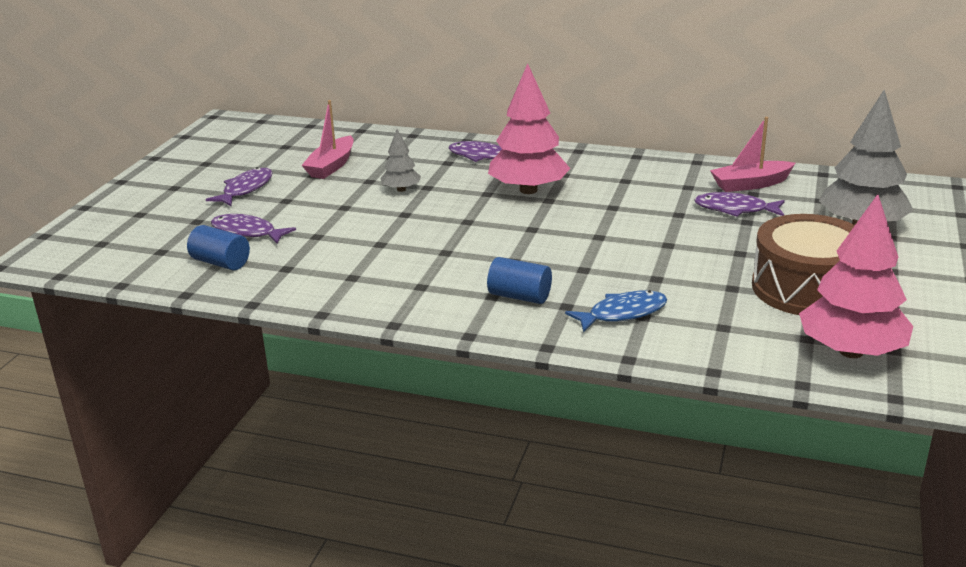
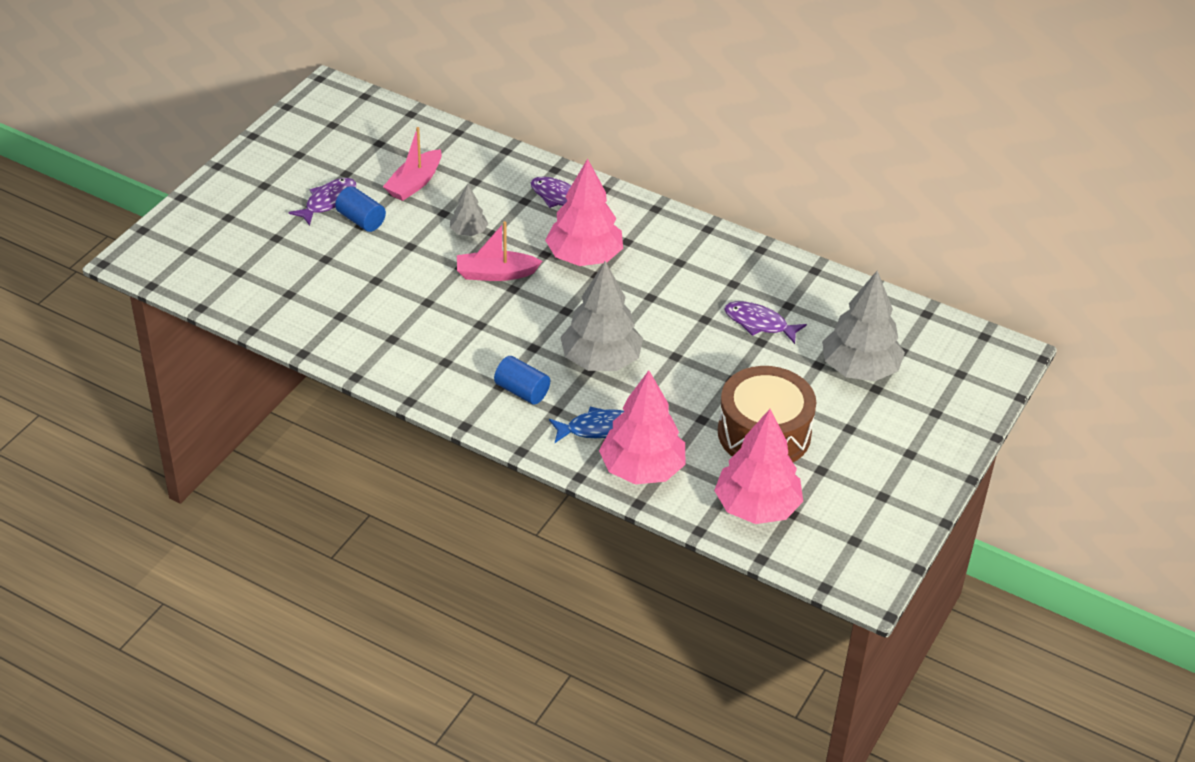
camera: 10 degrees right, 15 degrees up
(221, 263) = (287, 297): blue cylinder -> blue cylinder (361, 220)
(247, 232) = (317, 263): purple fish -> none
(592, 259) = (601, 360): none -> grey tree
(696, 340) = (642, 469): none -> pink tree
(750, 184) = (793, 292): pink boat -> pink boat (495, 274)

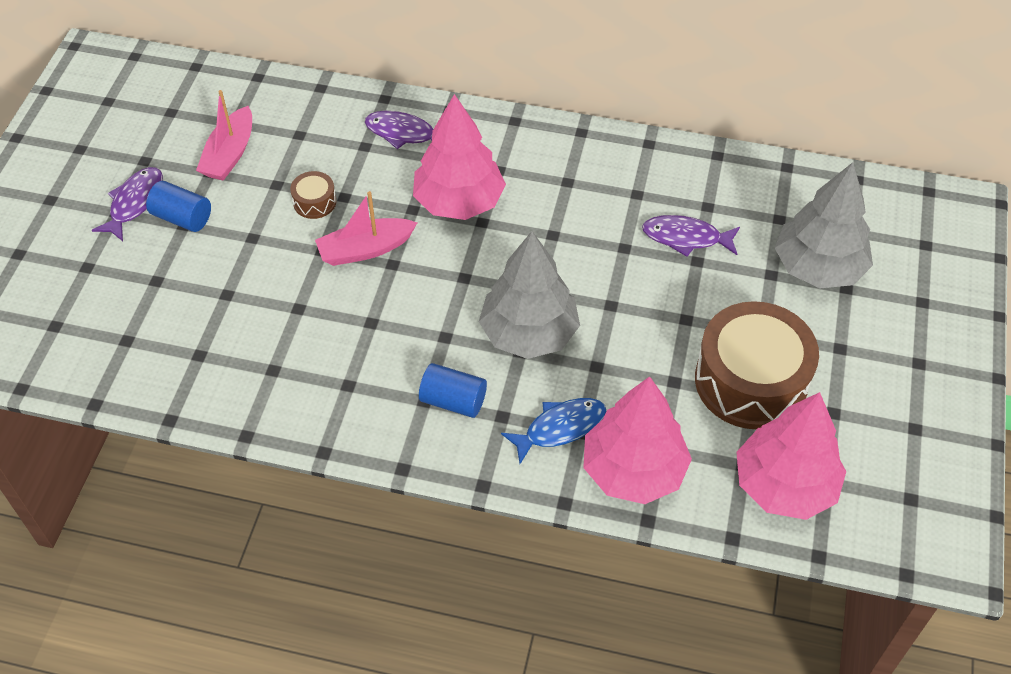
camera: 15 degrees left, 10 degrees up
(468, 232) = (314, 202): grey tree -> brown drum

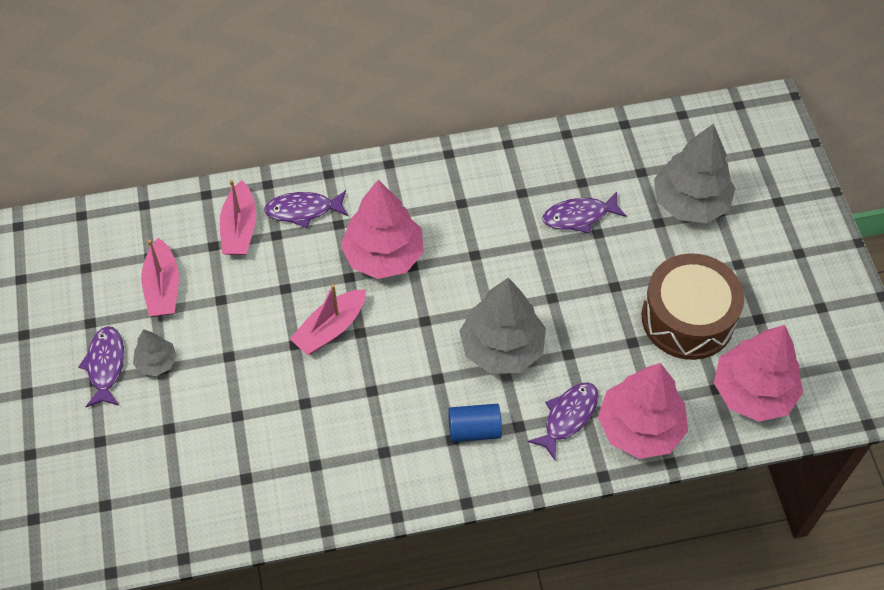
camera: 25 degrees left, 5 degrees up
(182, 218) = (157, 362): blue cylinder -> grey tree
(314, 202) = (263, 303): brown drum -> none
(333, 128) = (239, 228): none -> pink boat
(560, 428) = (568, 417): blue fish -> purple fish

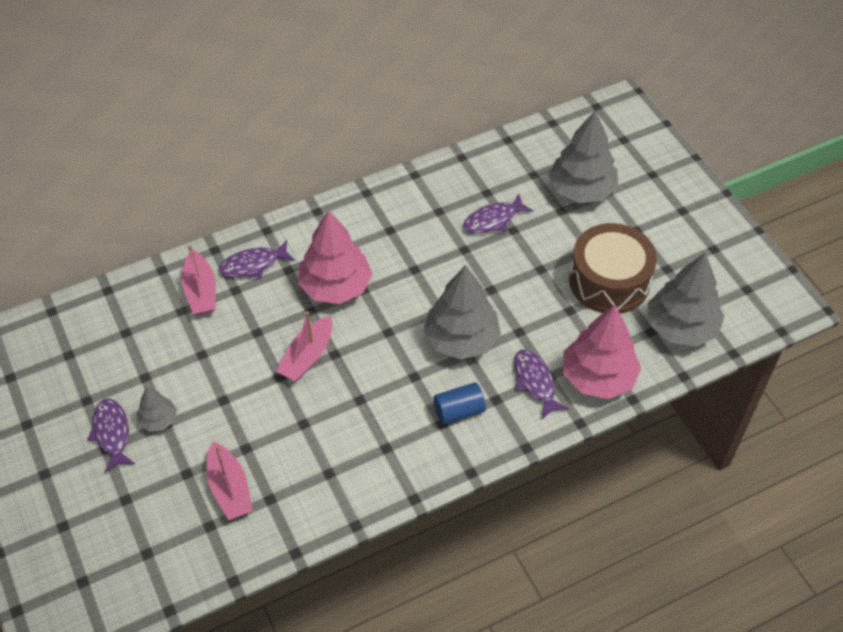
camera: 15 degrees left, 5 degrees down
(163, 287) = (145, 355): pink boat -> pink boat (229, 488)
(568, 417) = (535, 382): purple fish -> purple fish turned 45 degrees counterclockwise
(752, 392) = (681, 327): pink tree -> grey tree

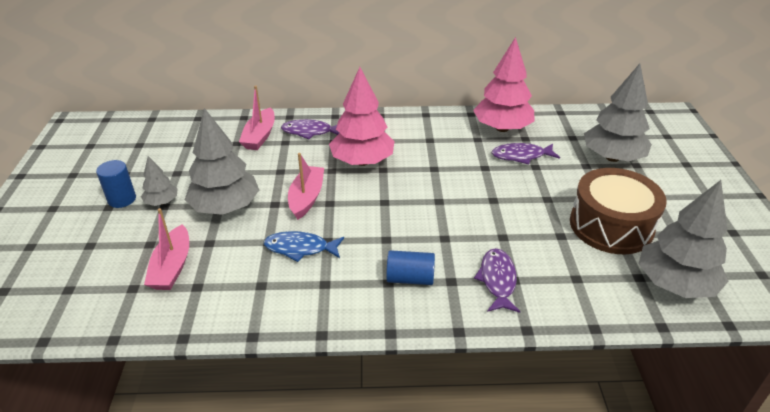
camera: 25 degrees right, 15 degrees down
(112, 433) = (122, 199): purple fish -> blue cylinder
(307, 356) = (306, 198): pink boat -> pink boat turned 135 degrees clockwise
(339, 419) = (300, 248): none -> blue fish
(461, 339) = (445, 226): grey tree -> grey tree (226, 207)
(598, 377) = (565, 297): pink tree -> pink tree (502, 128)

